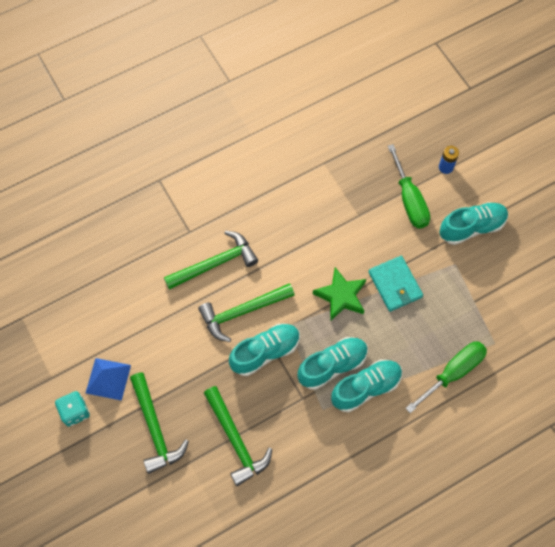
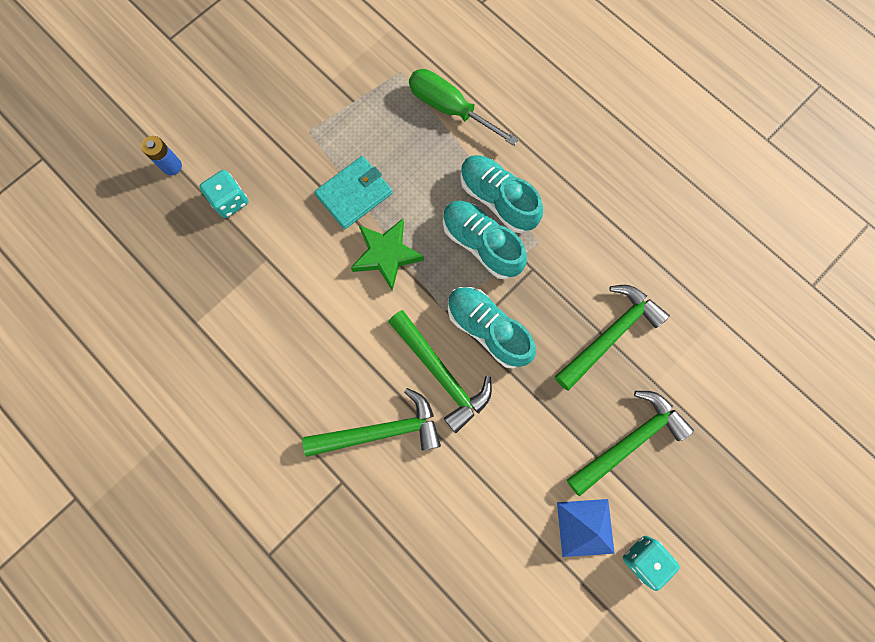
camera: 105 degrees left, 10 degrees up
(215, 263) = (381, 430): green hammer -> green hammer turned 120 degrees clockwise
(409, 200) = (230, 201): green screwdriver -> turquoise dice
(471, 227) = (254, 121): turquoise shoe -> none

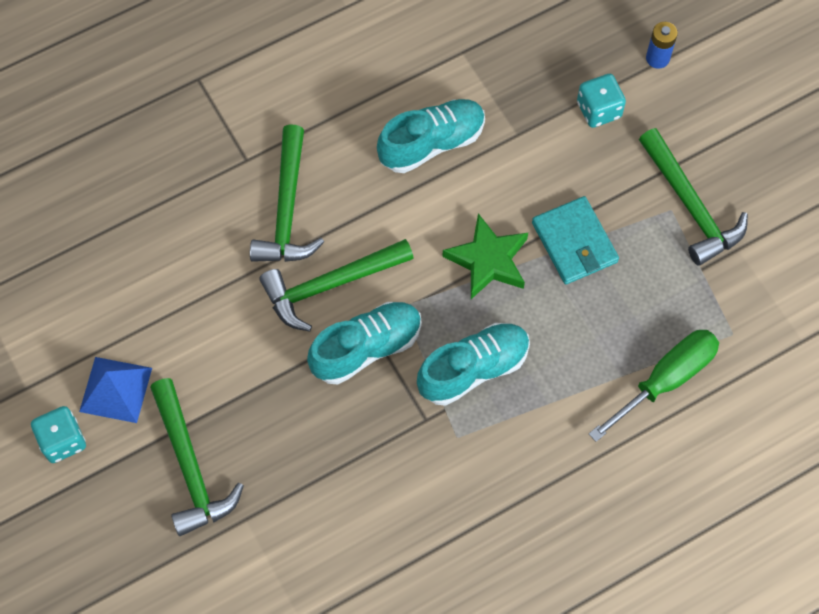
camera: 105 degrees right, 10 degrees down
(497, 199) = (526, 404): turquoise shoe -> turquoise shoe (431, 143)
(610, 334) = (319, 485): green hammer -> green hammer (690, 205)

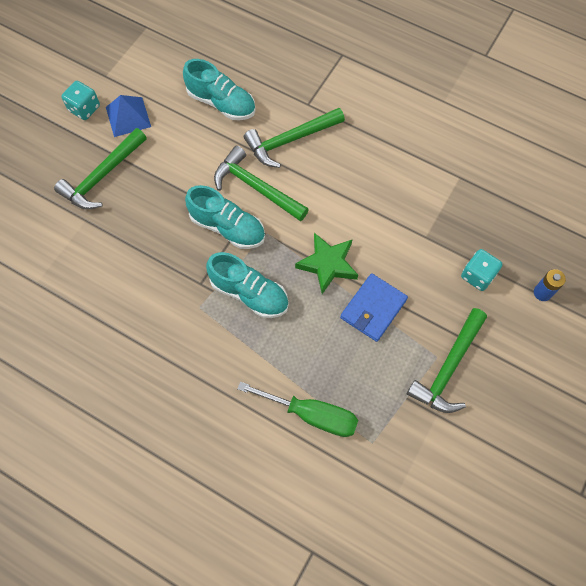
camera: 60 degrees right, 0 degrees up
(431, 143) = (385, 193): turquoise shoe -> turquoise shoe (221, 103)
(574, 242) = (373, 309): turquoise wallet -> blue wallet

